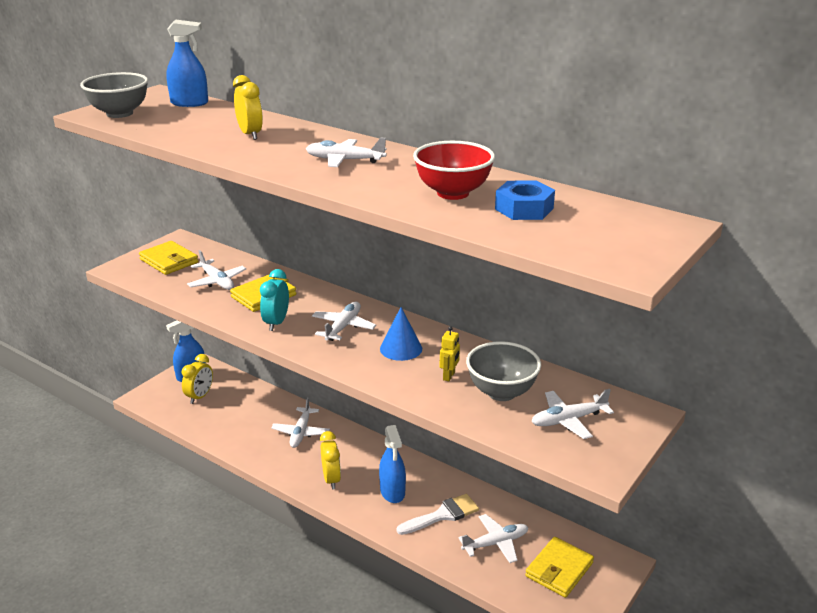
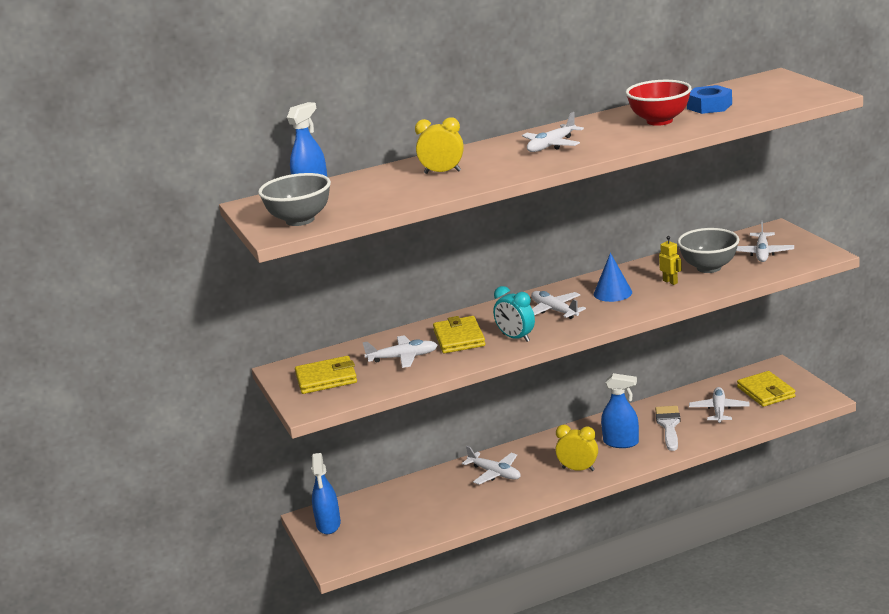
camera: 55 degrees left, 5 degrees down
(200, 396) = (374, 524): yellow clock -> none

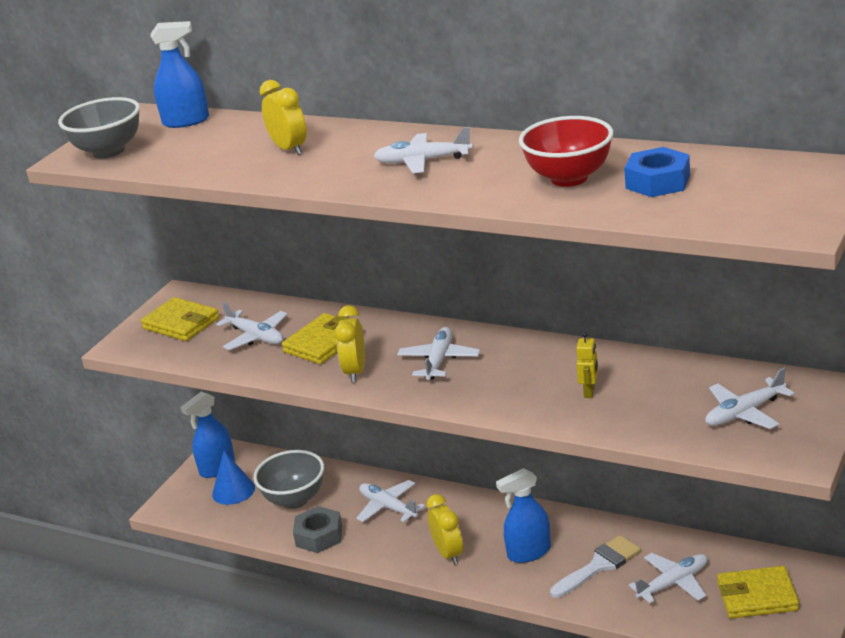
camera: 50 degrees right, 5 degrees up
(481, 509) = (319, 536): none -> grey nut
(495, 473) = (388, 507): white plane -> white plane turned 135 degrees clockwise
(516, 338) = (355, 372): turquoise clock -> yellow clock
(612, 293) = (519, 372): blue cone -> blue cone (233, 491)
(621, 442) = (529, 552): blue spray bottle -> blue spray bottle turned 90 degrees clockwise
(709, 268) = (657, 398): grey bowl -> grey bowl (295, 499)
(766, 392) = (757, 596): yellow wallet -> yellow wallet turned 60 degrees clockwise

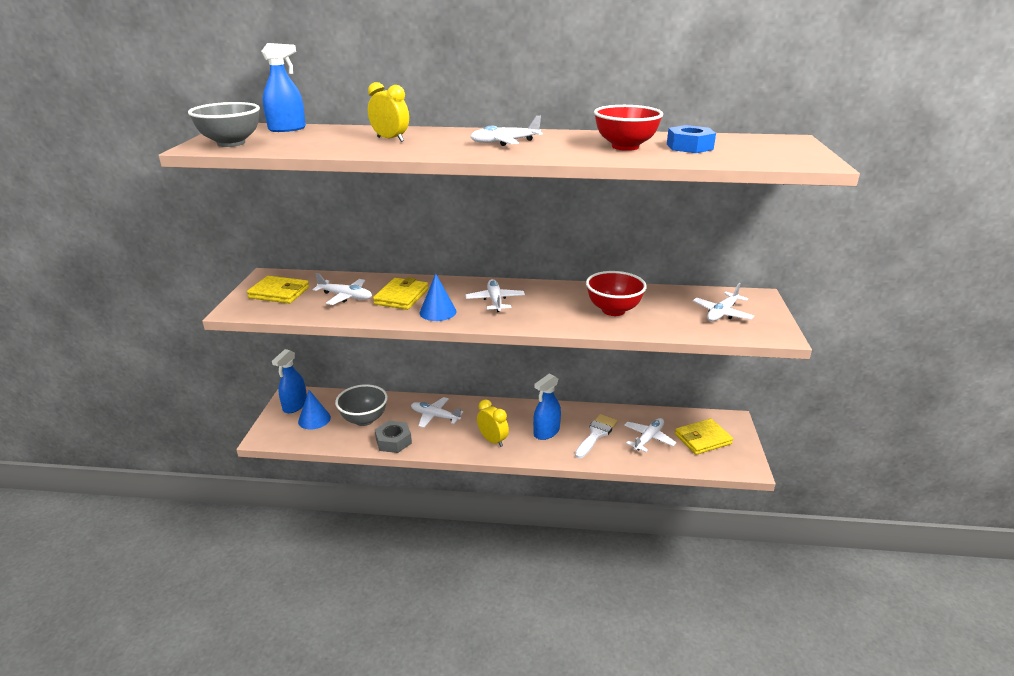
camera: 25 degrees left, 0 degrees up
(355, 372) = (438, 312): yellow clock -> blue cone
(589, 392) = (613, 310): yellow robot -> red bowl

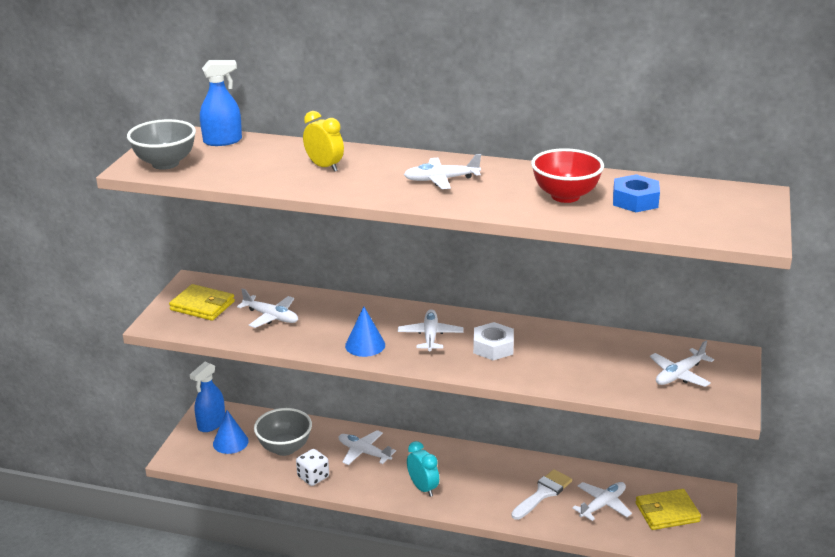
camera: 10 degrees right, 0 degrees up
(393, 441) = (313, 477): grey nut -> white dice
(401, 297) = (330, 322): yellow wallet -> none
(492, 440) = (423, 488): yellow clock -> turquoise clock
(546, 432) = (486, 485): blue spray bottle -> none
(553, 305) = (493, 347): none -> white nut
(613, 310) = (557, 360): red bowl -> none

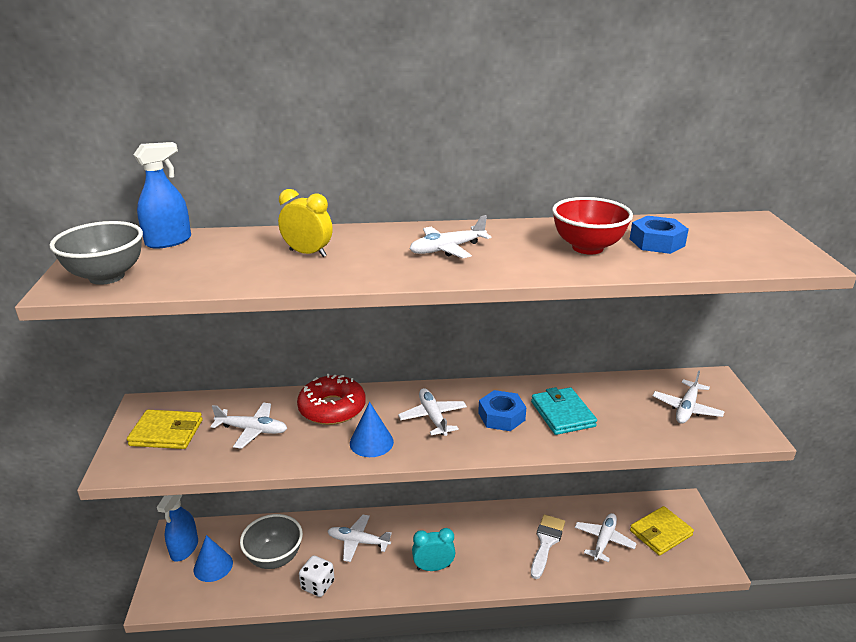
camera: 20 degrees left, 0 degrees up
(346, 312) = (332, 408): none -> red donut
(423, 488) = (433, 567): turquoise clock -> turquoise clock turned 45 degrees counterclockwise
(493, 347) = (501, 416): white nut -> blue nut
(552, 356) = (562, 414): none -> turquoise wallet

